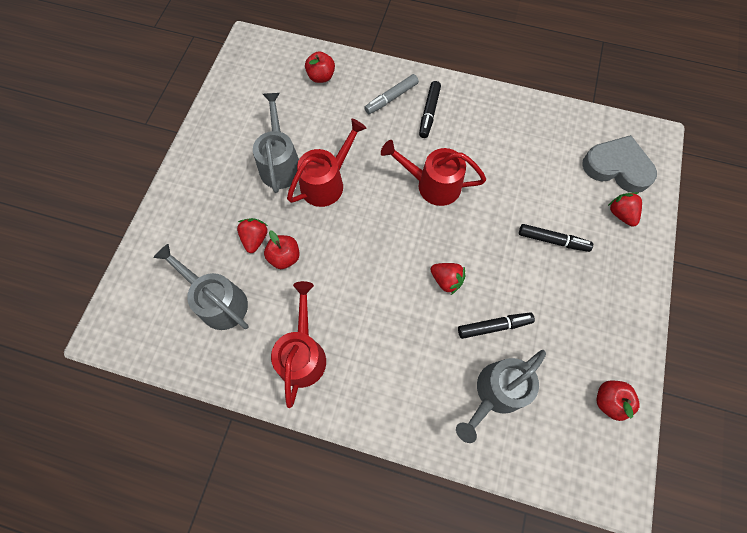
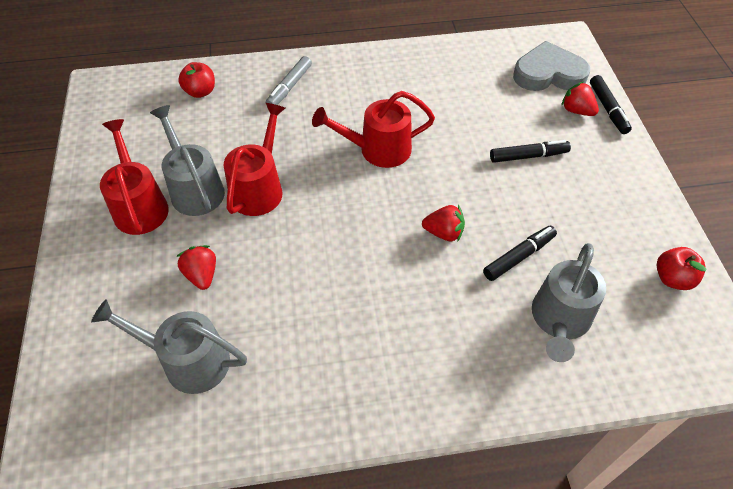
camera: 25 degrees left, 15 degrees down
(284, 257) = (248, 280): red apple -> none
(302, 353) = (323, 373): red watering can -> red watering can (139, 205)
(429, 113) = (337, 87): black marker -> black marker (608, 109)

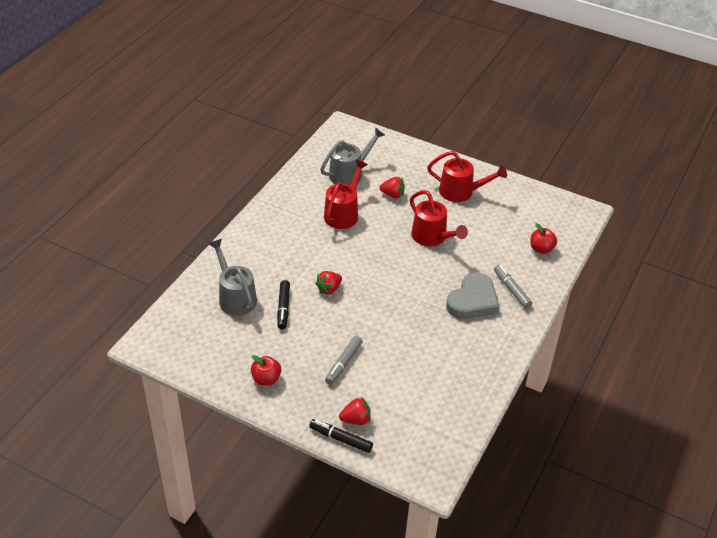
camera: 125 degrees right, 10 degrees down
(194, 188) = (455, 214): grey watering can -> none
(377, 150) = (416, 298): red watering can -> red watering can (343, 213)
(528, 156) = (343, 363): black marker -> grey marker
(548, 73) = (405, 434): grey heart -> grey heart (473, 301)
(672, 278) = (204, 359): red apple -> red apple (266, 379)

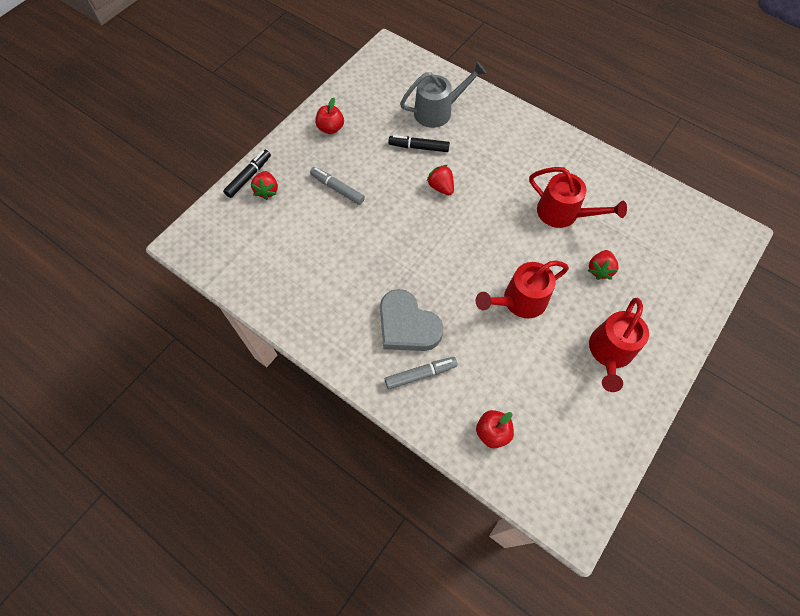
camera: 100 degrees right, 20 degrees up
(350, 173) = (639, 228): grey watering can -> none

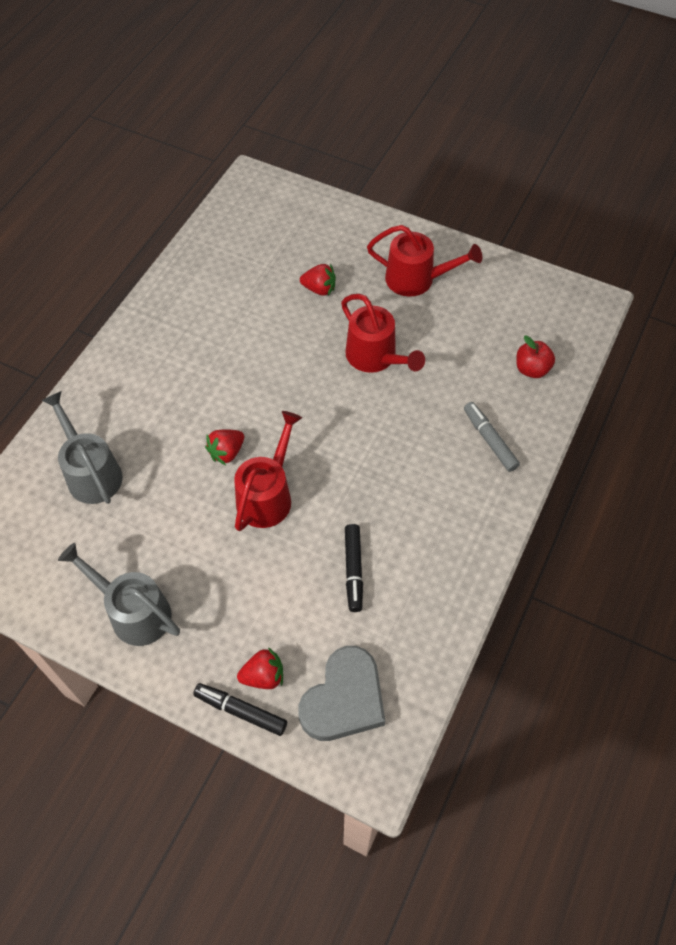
camera: 100 degrees left, 5 degrees down
(331, 128) = (133, 612): red apple -> grey watering can
(337, 189) = (246, 578): grey marker -> none
(407, 325) = (434, 462): grey heart -> grey heart (344, 699)
(419, 147) = (160, 488): black marker -> black marker (353, 570)
(563, 214) = (249, 323): red watering can -> red watering can (268, 495)

